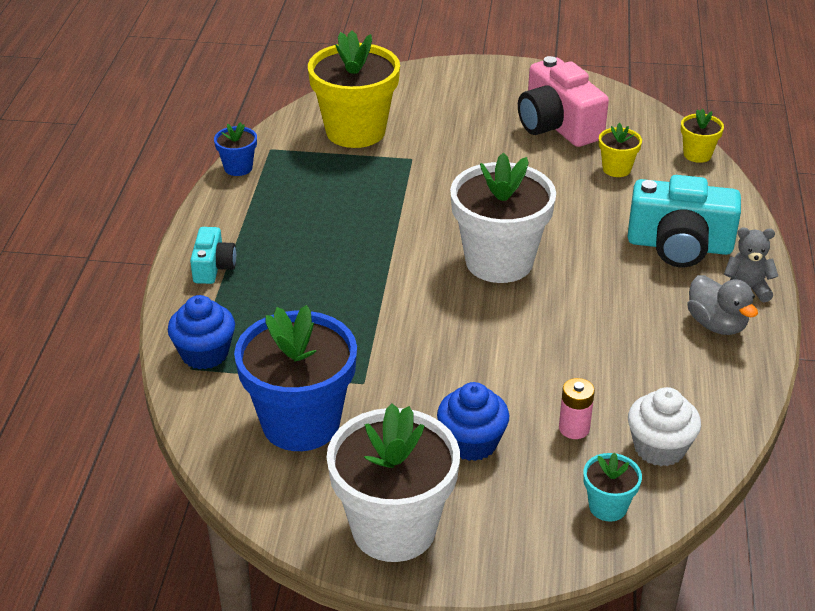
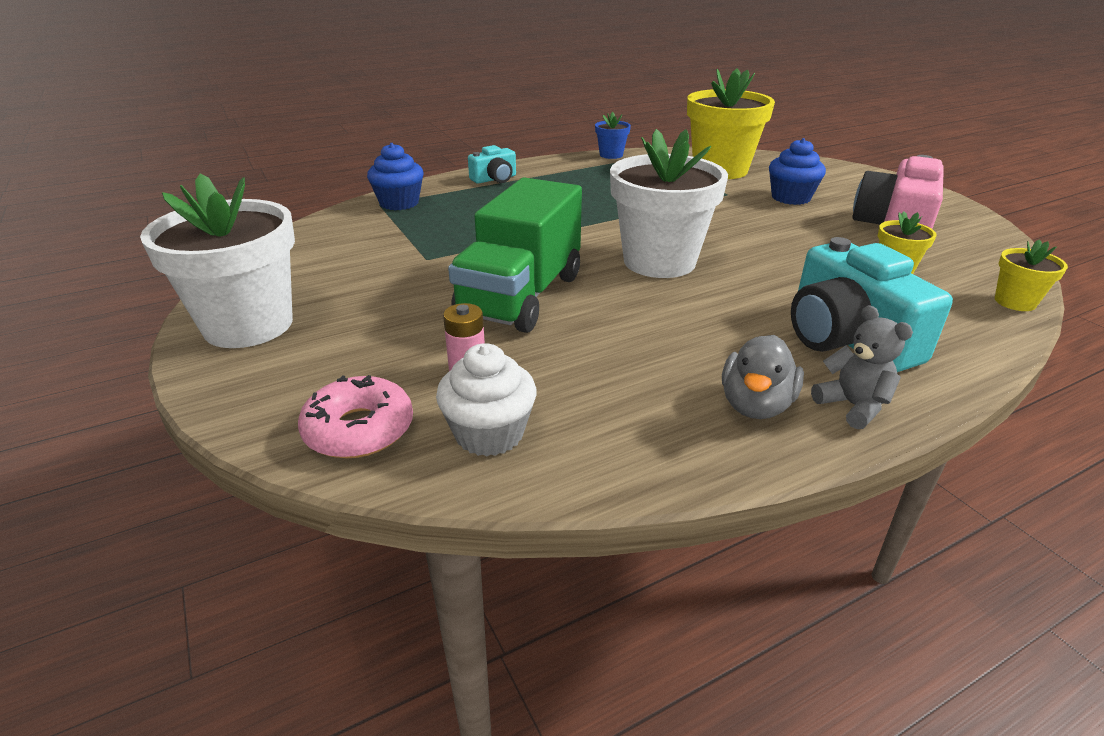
camera: 55 degrees right, 5 degrees down
(301, 423) = (353, 252): blue flower pot -> none
(472, 443) = (394, 324): blue cupcake -> blue cupcake (791, 198)
(488, 357) = (521, 296): none -> green truck
(608, 507) = (359, 429): turquoise flower pot -> pink donut

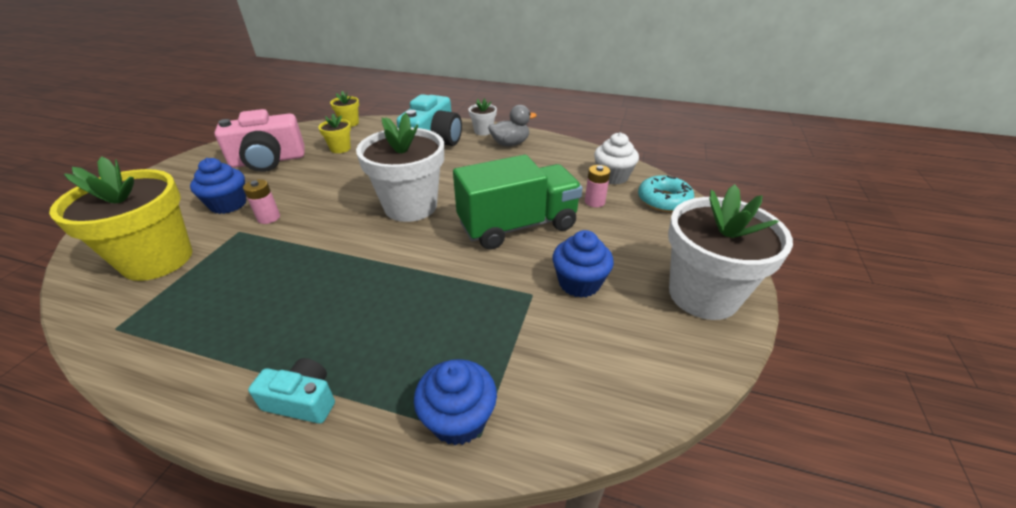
camera: 135 degrees left, 5 degrees up
(359, 429) = (663, 200): pink donut -> turquoise donut
(392, 281) = (579, 283): none -> blue cupcake
(611, 155) = (121, 362): blue flower pot -> none
(737, 206) = (268, 218): none -> pink battery
(853, 406) = (483, 131): grey teddy bear -> white flower pot

